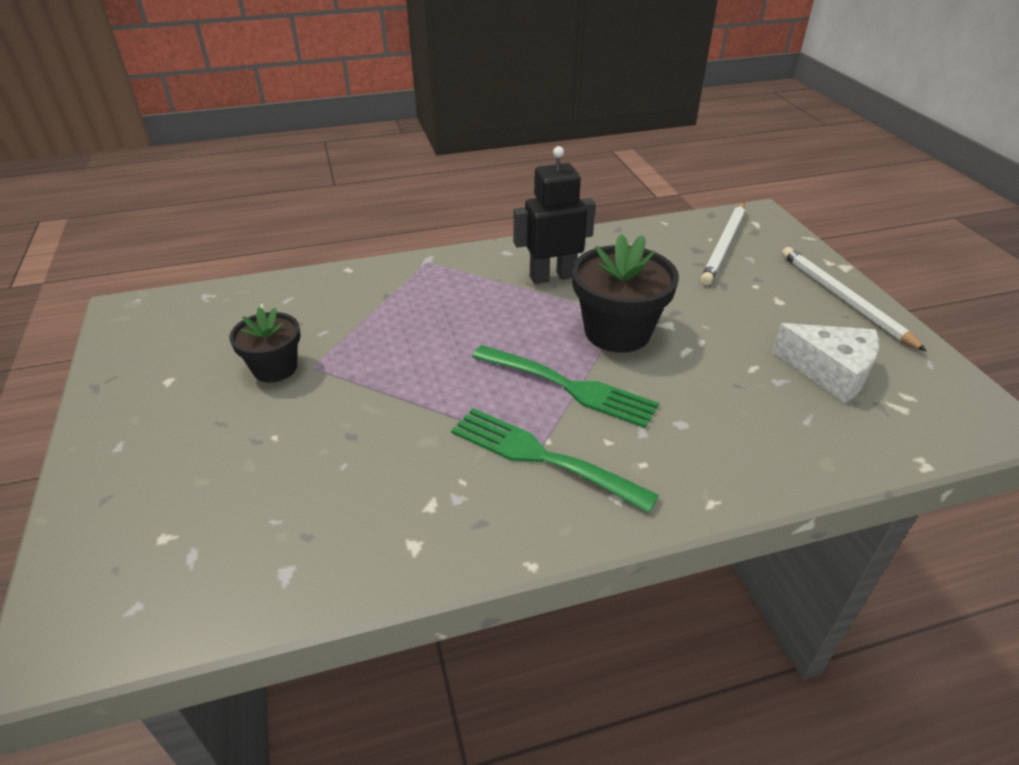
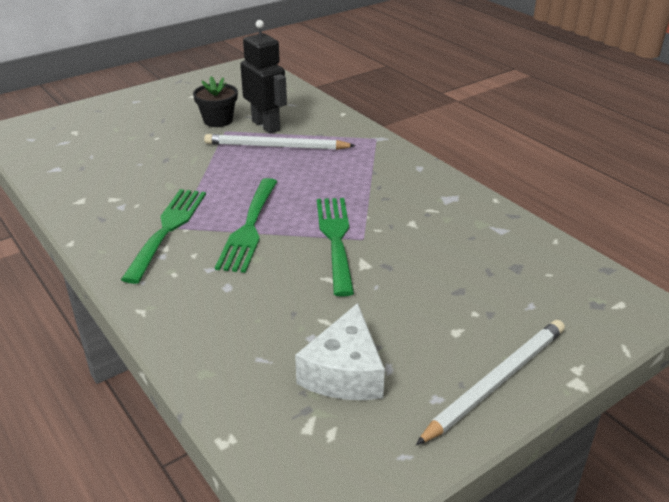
camera: 70 degrees right, 5 degrees down
(552, 276) = (397, 195): black robot -> black robot (266, 125)
(617, 332) = (335, 239): black flower pot -> green fork
(724, 245) = (543, 285): white pencil -> white pencil (276, 146)

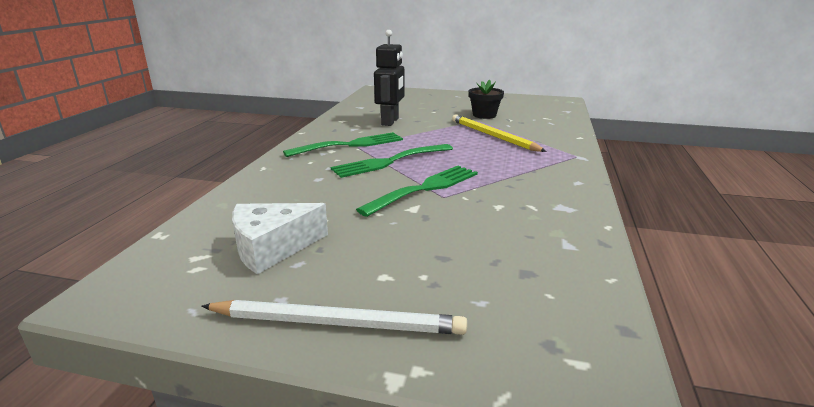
camera: 50 degrees right, 10 degrees down
(266, 125) = (509, 126): black robot -> black robot (390, 121)
(276, 146) = (493, 136): white pencil -> yellow pencil

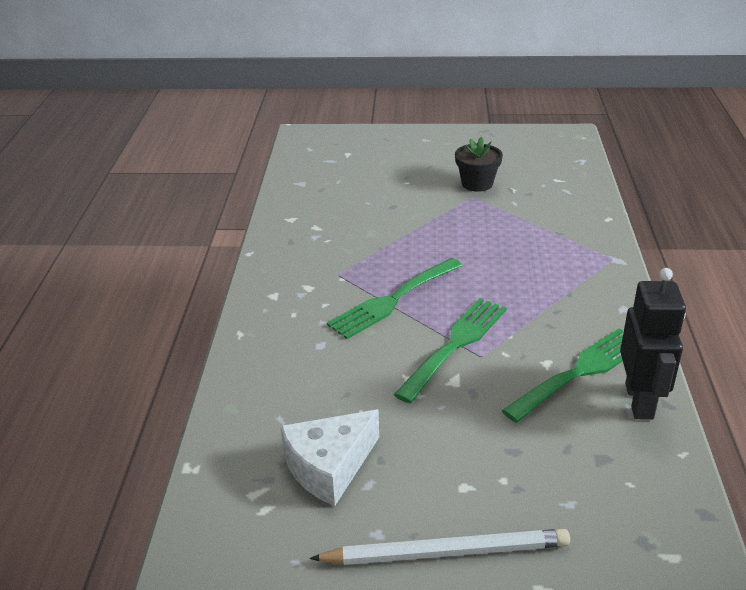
camera: 10 degrees left, 10 degrees up
(350, 145) = (328, 272): green fork -> green fork (580, 372)
(390, 121) = (358, 213): black robot -> black robot (640, 401)
(493, 136) = (502, 230): yellow pencil -> none

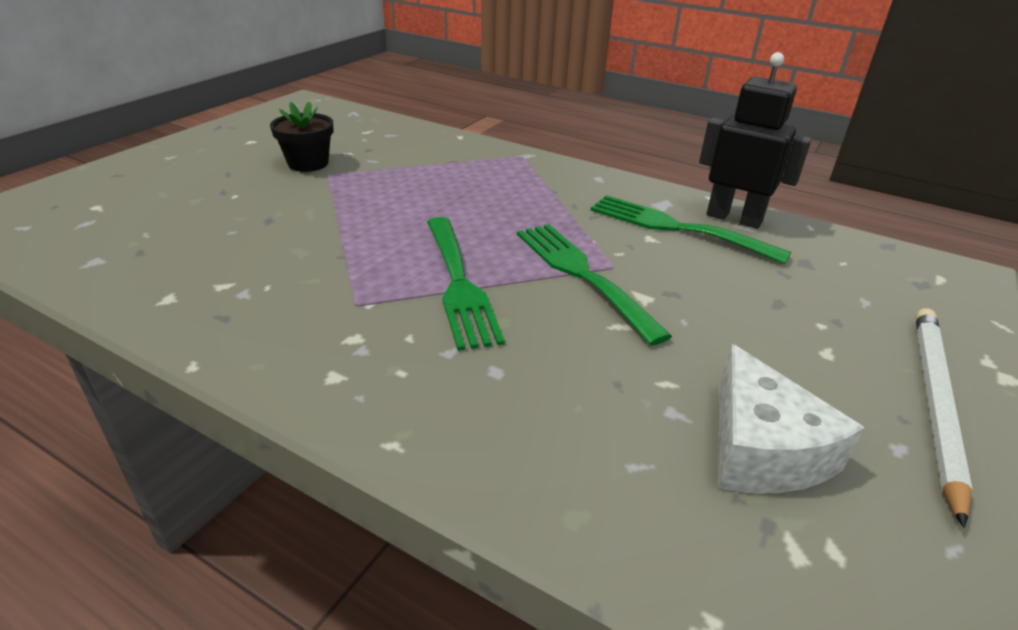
camera: 65 degrees left, 0 degrees up
(580, 372) = (676, 228): green fork -> green fork turned 45 degrees counterclockwise

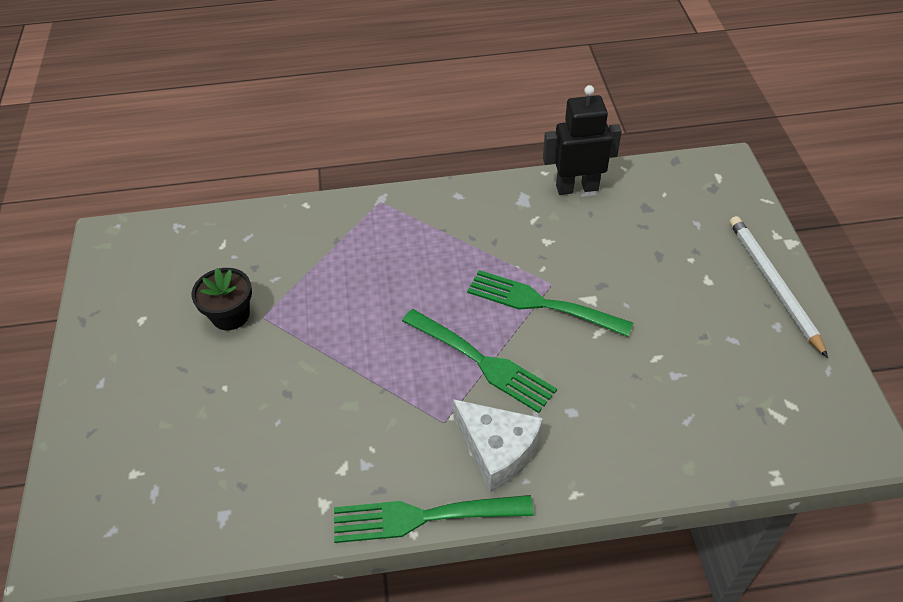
camera: 35 degrees left, 15 degrees up
(676, 228) = (553, 220): green fork -> green fork (422, 517)
(761, 449) = (727, 370): white cheese -> white cheese (497, 450)

